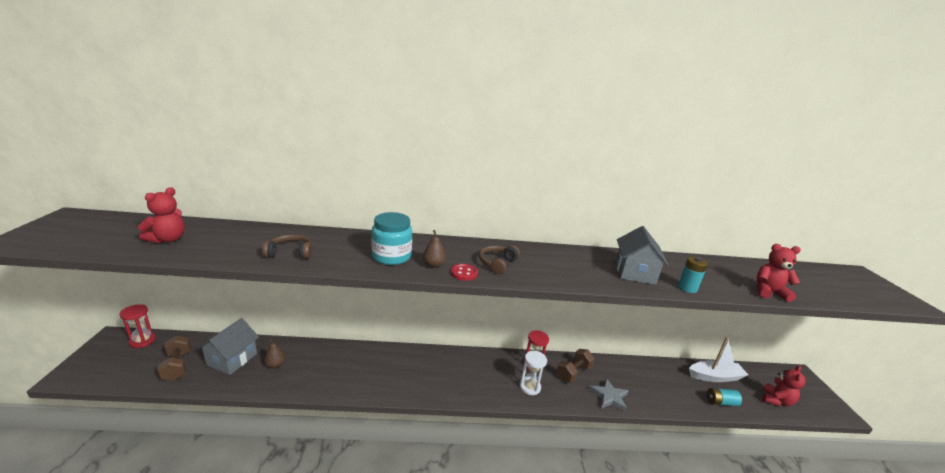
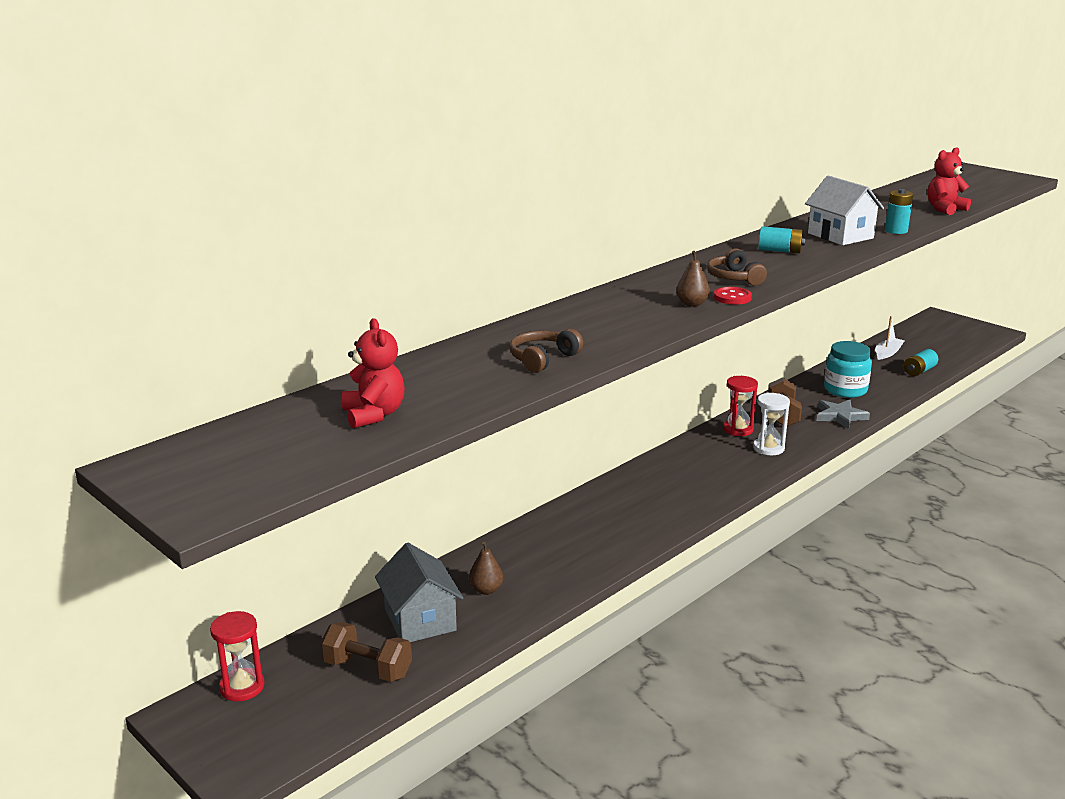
camera: 40 degrees left, 0 degrees up
(391, 256) = (638, 315): turquoise jar -> turquoise jar (845, 390)
(568, 262) = (780, 251): none -> turquoise battery
(634, 272) = (840, 236): grey house -> white house
(715, 376) = (887, 353): white boat -> white boat, size x0.63
(776, 400) = (950, 347): red teddy bear -> none

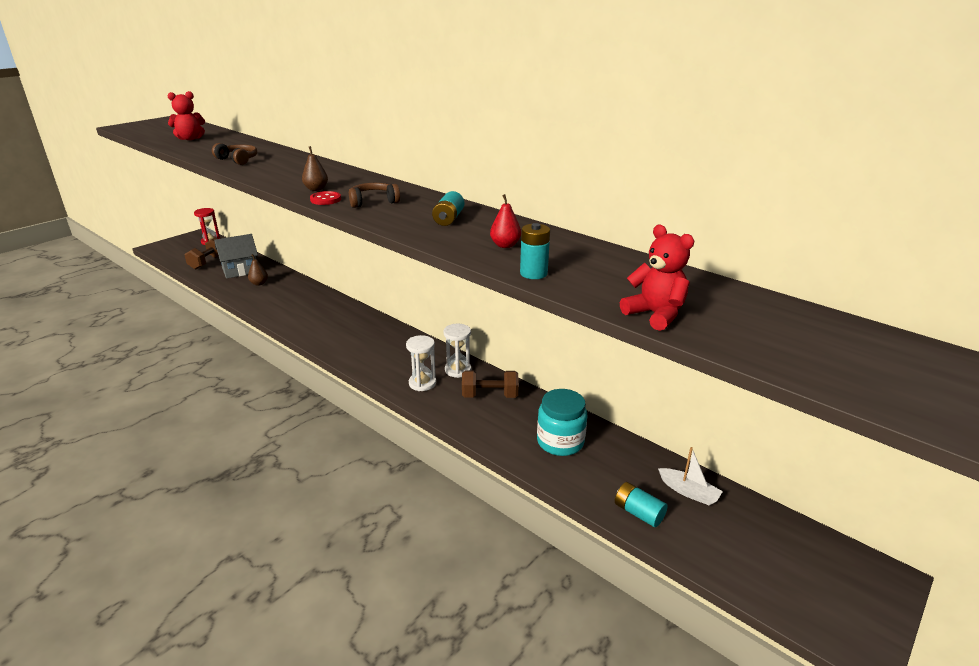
camera: 85 degrees right, 5 degrees up
(738, 429) = (458, 370): red hourglass -> white hourglass
(840, 236) = (505, 245): white house -> red pear
(840, 416) = (492, 431): grey star -> none

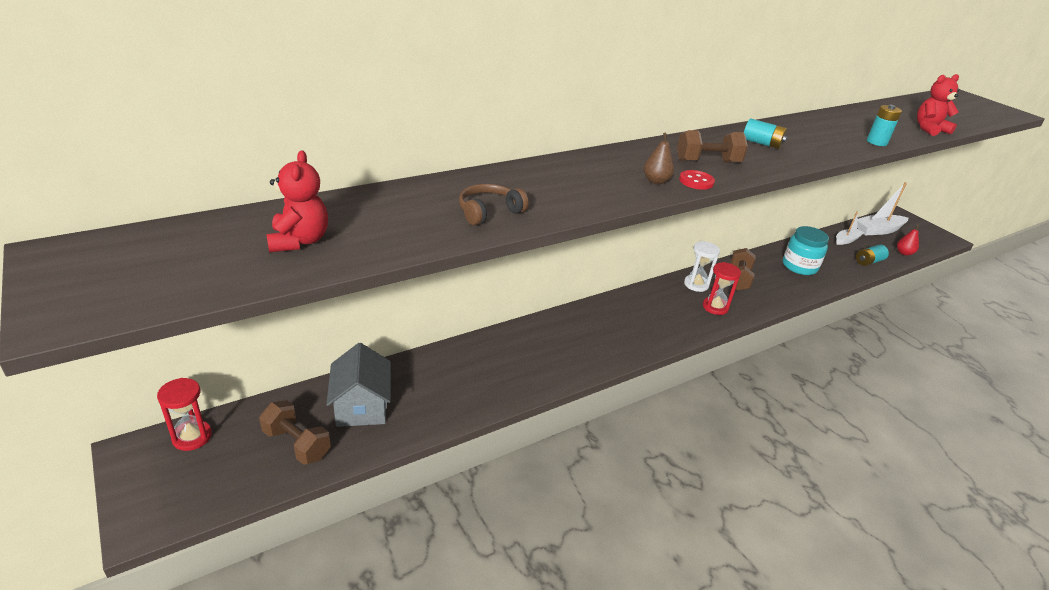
camera: 75 degrees left, 5 degrees up
(259, 283) = (427, 390): brown pear -> none
(373, 202) = (707, 162): brown headphones -> brown dumbbell
(422, 383) = (715, 307): white hourglass -> red hourglass
(505, 245) = (823, 138): red pear -> red pear (904, 253)
(771, 535) = (878, 230): none -> white boat

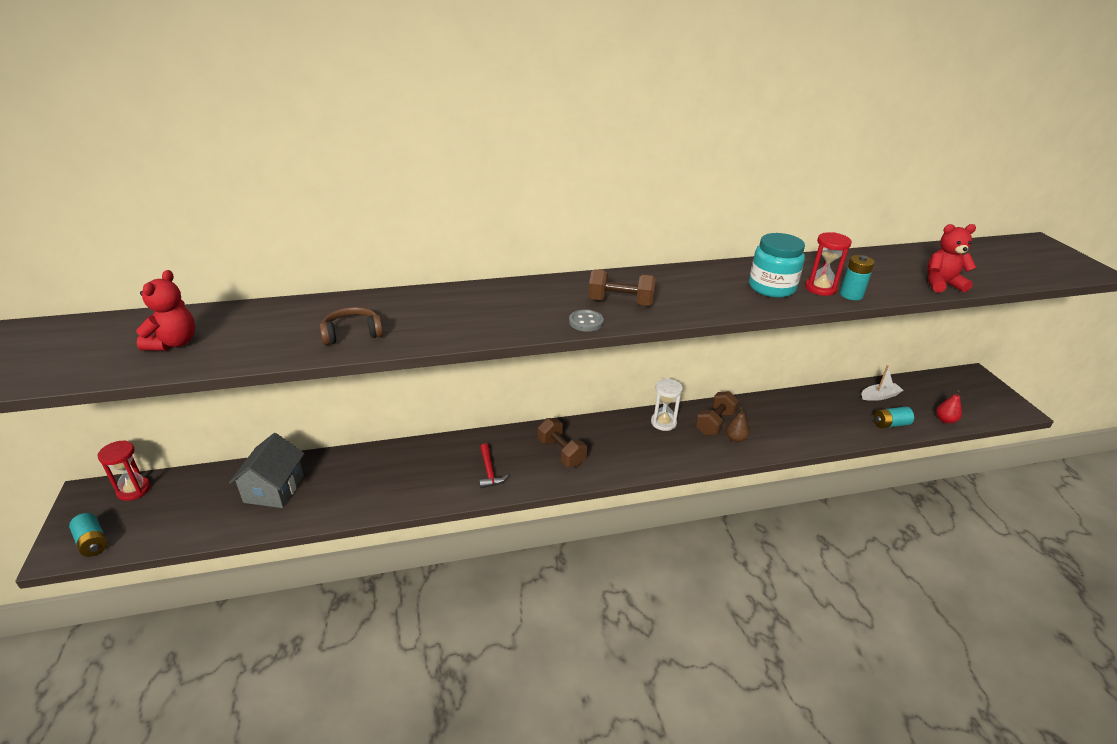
camera: 20 degrees right, 0 degrees up
(297, 444) = (204, 511): brown dumbbell -> brown dumbbell (561, 452)
(572, 352) = (489, 471): none -> red hammer
(656, 181) = (543, 318): brown pear -> brown pear (735, 438)
(696, 181) = (586, 322): red button -> grey button
(715, 307) = (668, 449): red hourglass -> red hourglass (820, 288)
(761, 143) = (705, 286): turquoise battery -> turquoise battery (92, 542)
(799, 266) = (798, 419): turquoise jar -> turquoise jar (771, 287)
(878, 230) = (930, 389): white boat -> none

